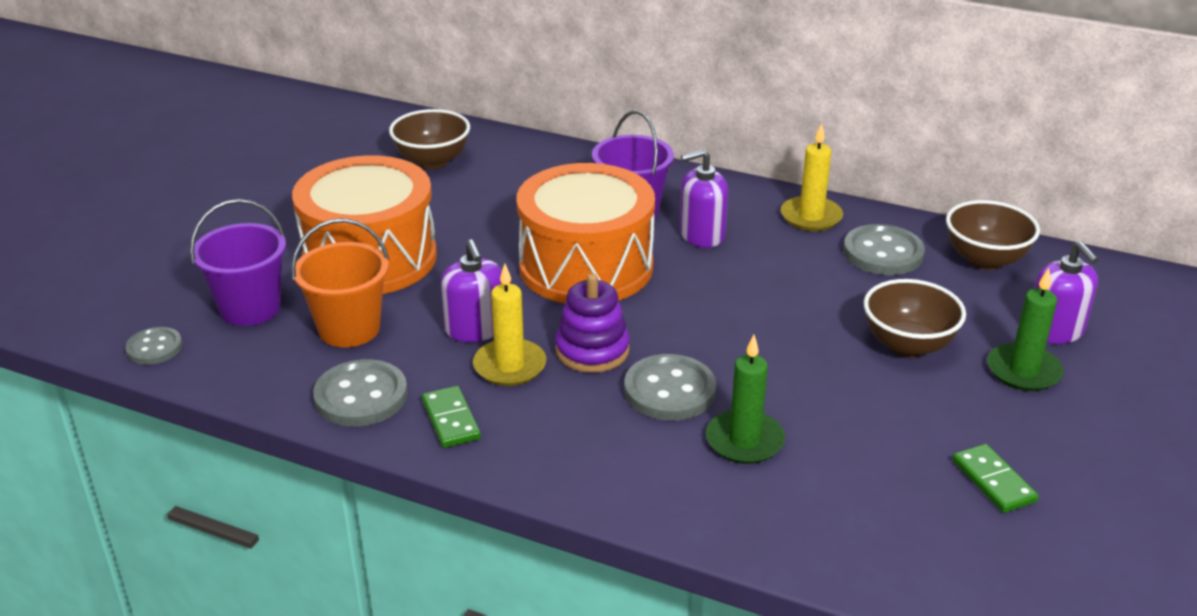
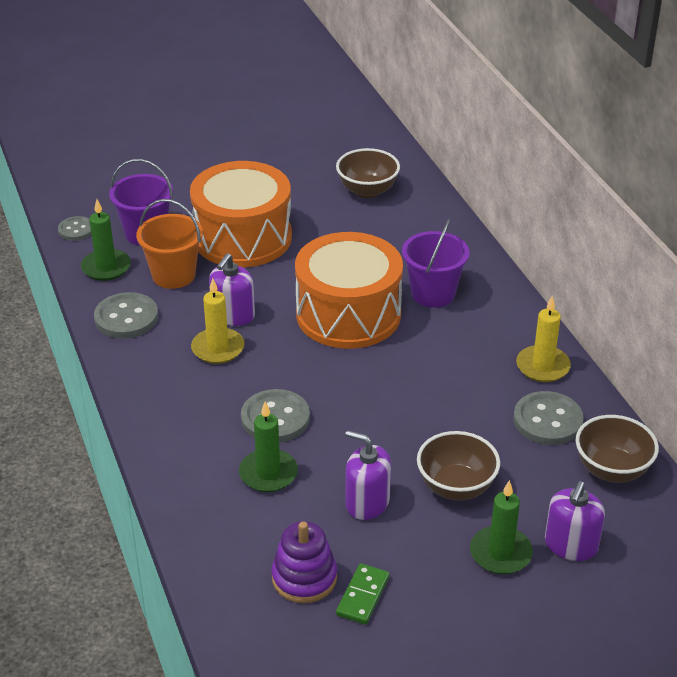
camera: 45 degrees right, 5 degrees up
(255, 363) = (106, 267): none -> green candle
(451, 420) = (147, 359): green domino -> none
(592, 350) = (272, 368): purple stacking toy -> purple stacking toy (304, 578)
(701, 234) = (450, 335): purple soap dispenser -> purple soap dispenser (367, 502)

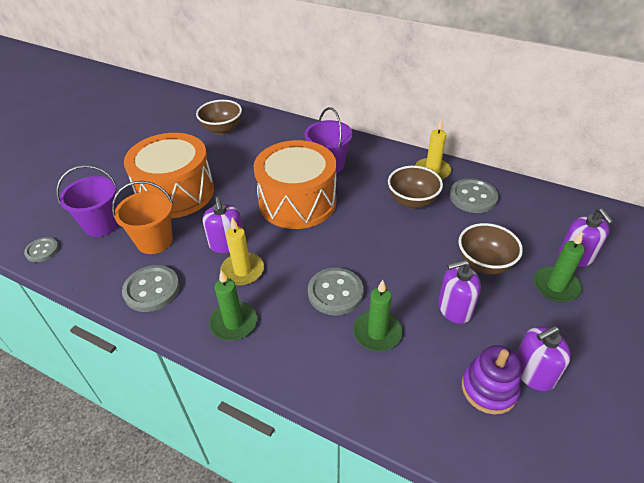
camera: 40 degrees left, 5 degrees up
(106, 267) = (96, 263): green candle -> green candle (233, 323)
(362, 596) = (533, 372): green domino -> purple soap dispenser
(612, 470) = (534, 203): brown bowl -> brown bowl (412, 201)

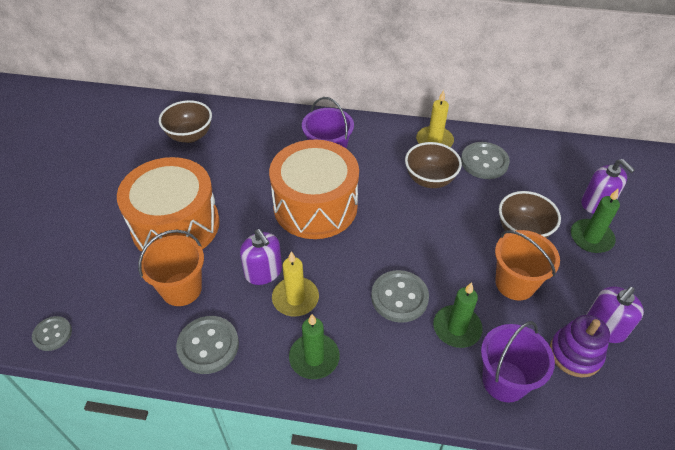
camera: 20 degrees left, 5 degrees up
(102, 225) = (108, 285): purple bucket -> purple bucket (504, 381)
(455, 308) = (515, 283): purple soap dispenser -> orange bucket

